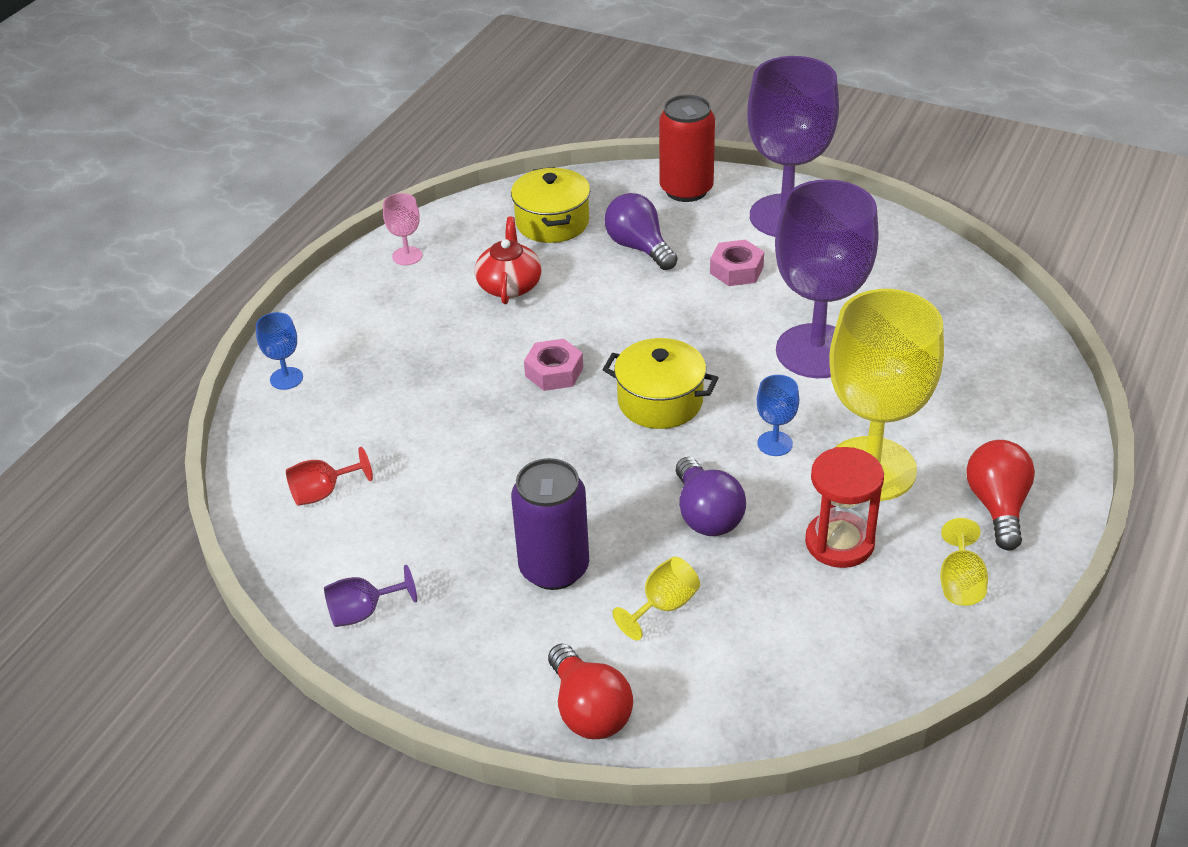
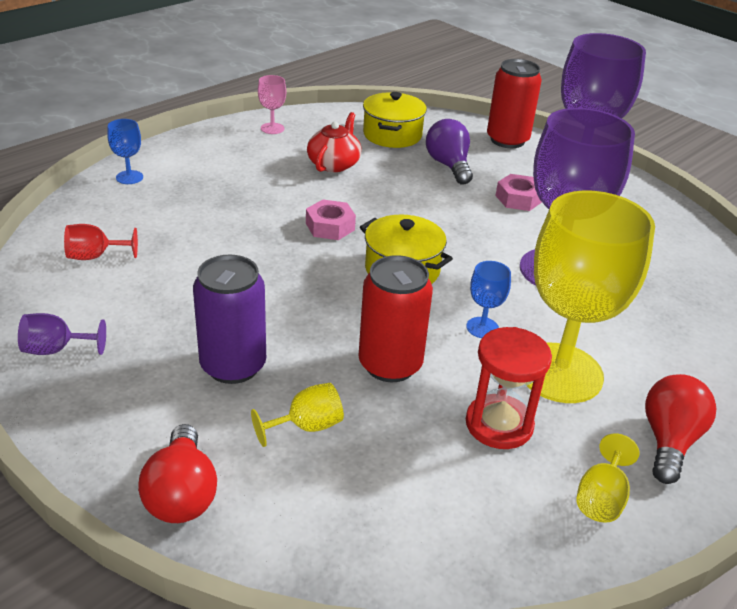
camera: 15 degrees right, 5 degrees down
(706, 515) = (390, 365): purple light bulb -> red can

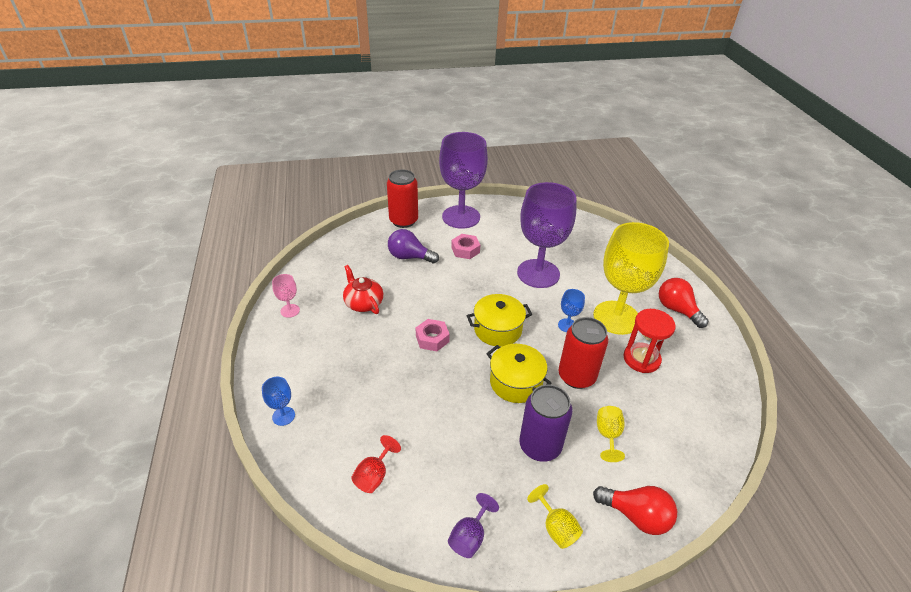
camera: 55 degrees left, 5 degrees up
(392, 135) = (353, 261): yellow pot -> yellow pot (516, 382)
(601, 498) = (702, 352): yellow goblet -> yellow goblet (556, 528)

